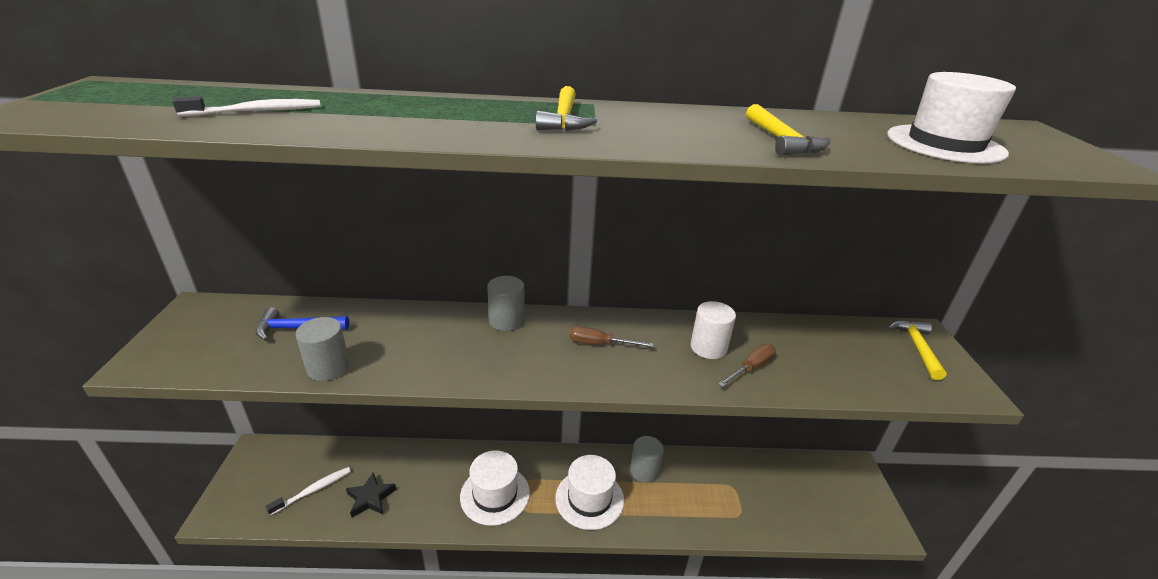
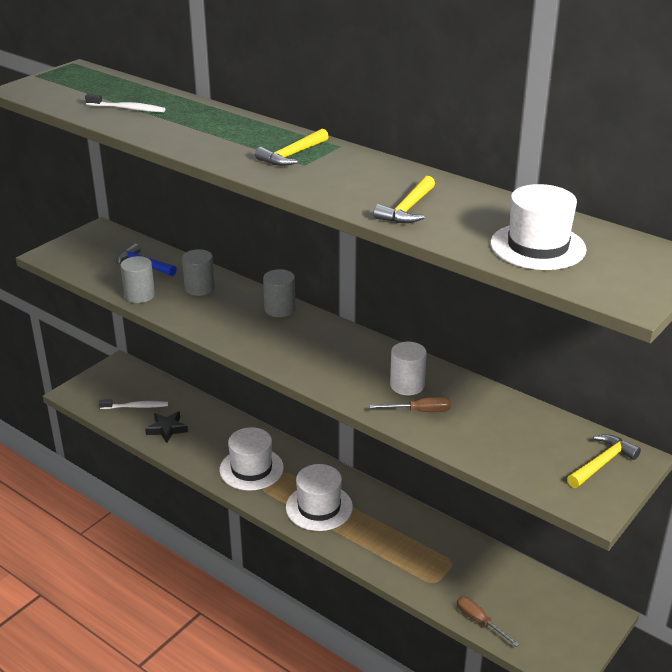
camera: 40 degrees right, 0 degrees up
(599, 344) = (326, 349): brown screwdriver -> brown screwdriver (479, 621)
(644, 471) = (386, 512): grey cylinder -> grey cylinder (199, 288)

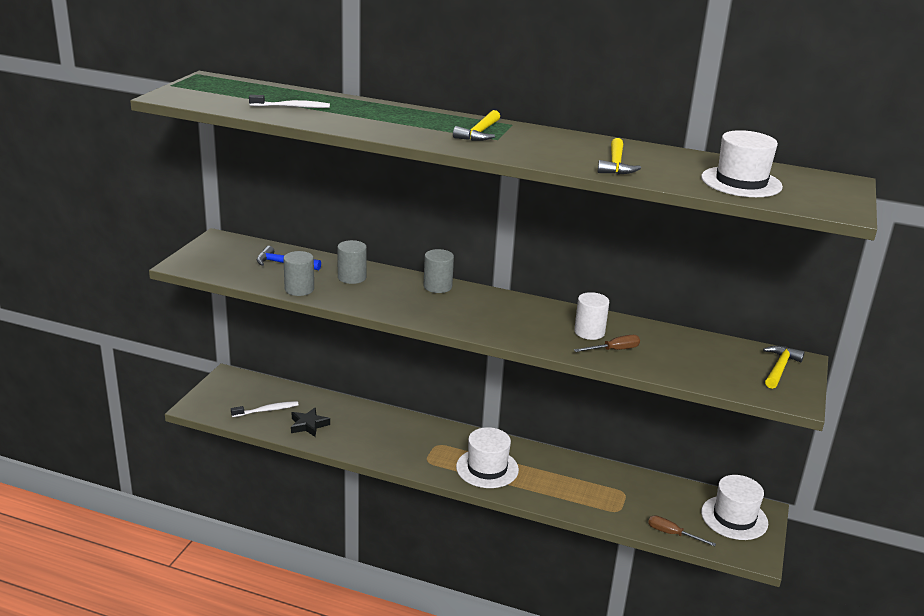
camera: 20 degrees left, 5 degrees down
(251, 469) = (408, 446): white hat -> white hat (734, 518)

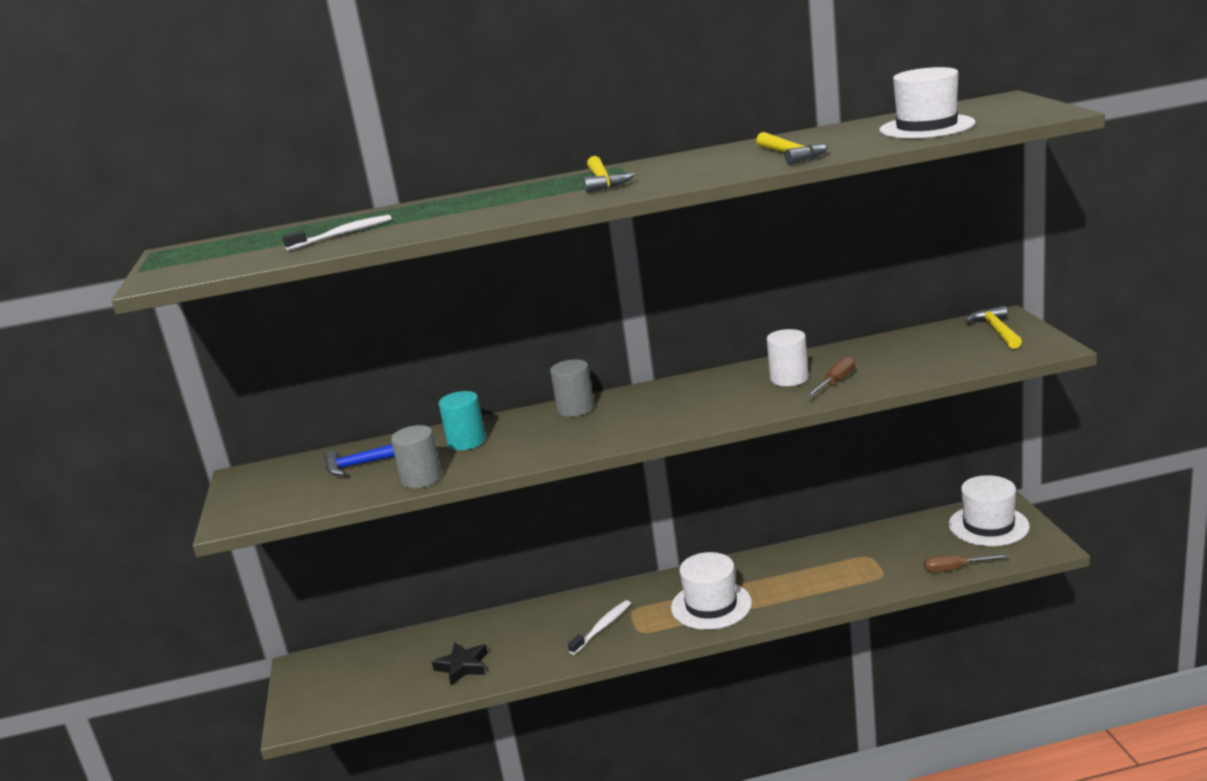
camera: 25 degrees left, 5 degrees down
(266, 410) = (392, 678): white toothbrush -> white toothbrush (602, 628)
(352, 277) = (466, 441): grey cylinder -> turquoise cylinder

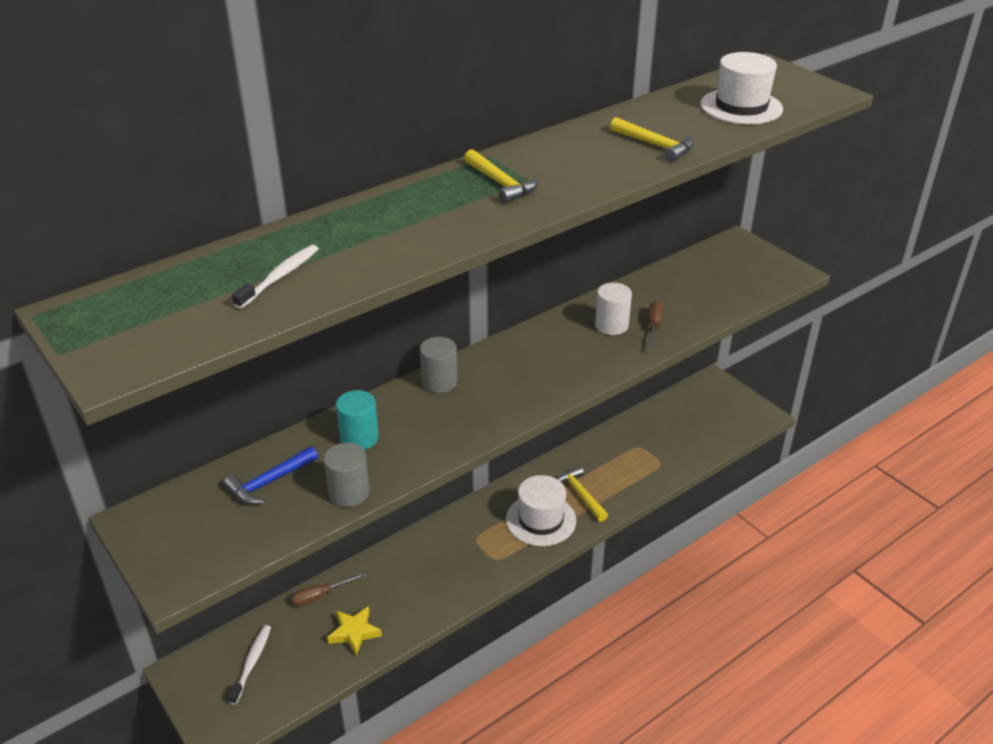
camera: 30 degrees left, 15 degrees up
(462, 667) = (354, 632): black star -> yellow star
(602, 628) = (459, 562): white toothbrush -> white toothbrush (251, 663)
(955, 569) = (710, 447): brown screwdriver -> brown screwdriver (320, 596)
(988, 525) = (712, 402): white hat -> none
(996, 330) = (741, 256): yellow hammer -> yellow hammer (580, 494)

